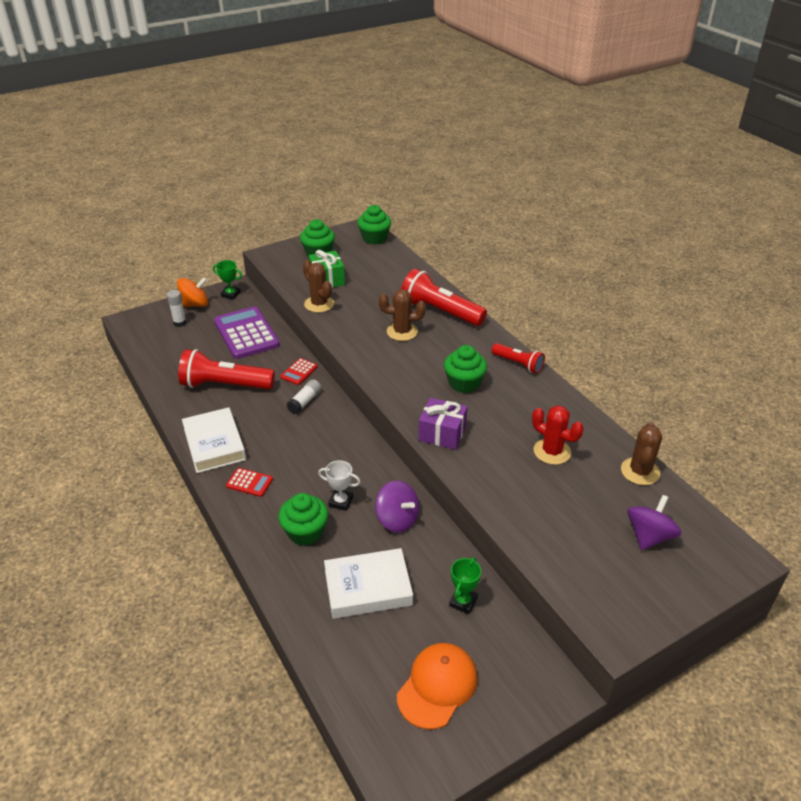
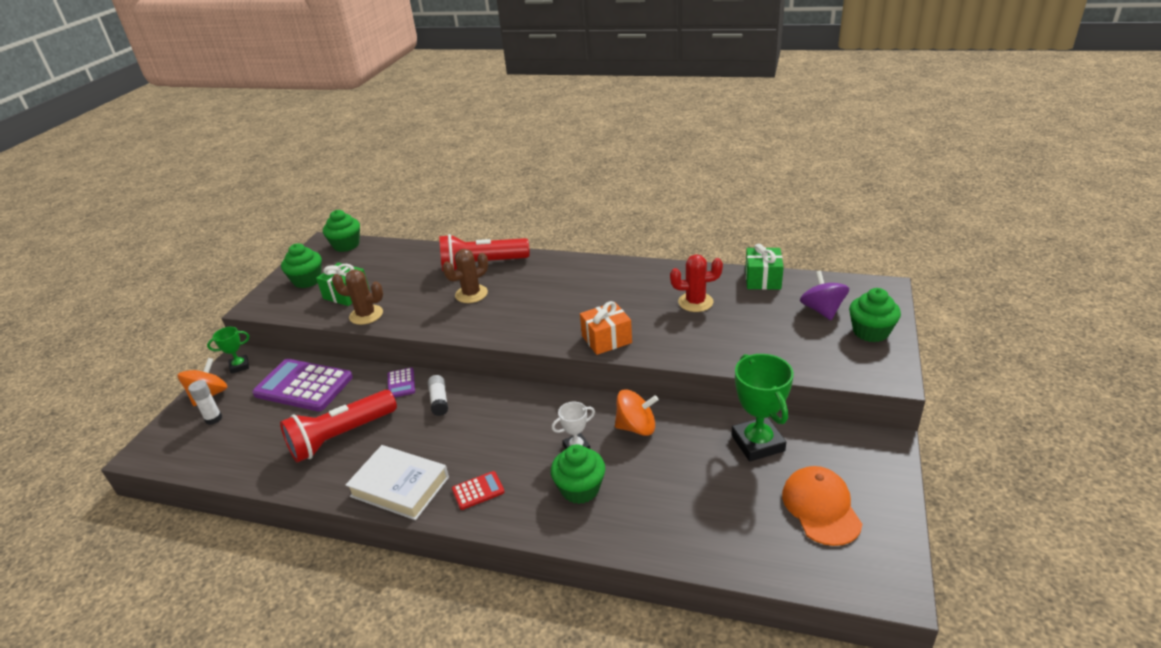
camera: 40 degrees left, 5 degrees down
(299, 372) = (401, 383): red calculator -> purple calculator
(368, 588) = (684, 487): white book -> none
(397, 519) = (636, 427): purple spinning top -> orange spinning top
(442, 433) = (606, 339): purple gift -> orange gift
(463, 602) = (757, 443): green trophy -> green trophy, size x1.86
(464, 383) = (572, 299): green cupcake -> green cupcake (870, 332)
(518, 364) = (592, 265): red flashlight -> none
(640, 471) = (762, 279): brown cactus -> green gift

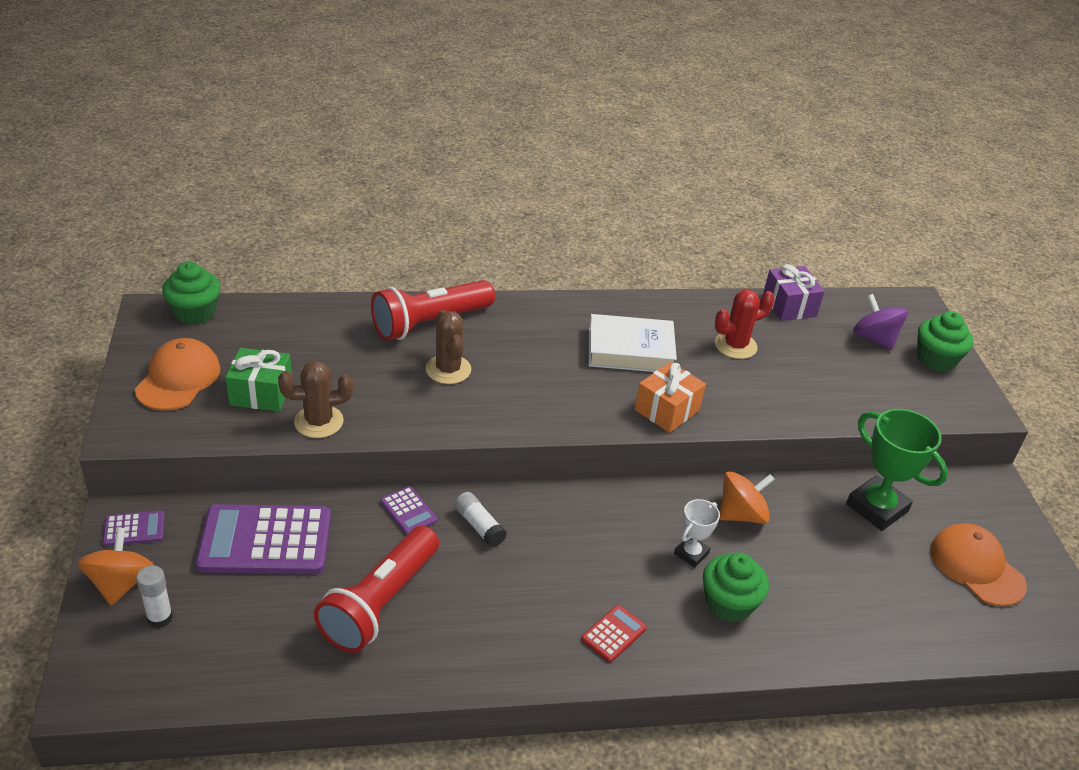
camera: 30 degrees left, 5 degrees up
(239, 366) = (134, 529): green trophy -> purple calculator
(307, 280) = (178, 378): green cupcake -> orange cap
(400, 487) = (512, 652): white book -> white book (630, 350)
(471, 294) = (448, 369): brown cactus -> brown cactus turned 45 degrees counterclockwise
(762, 279) = (789, 306): green gift -> purple gift

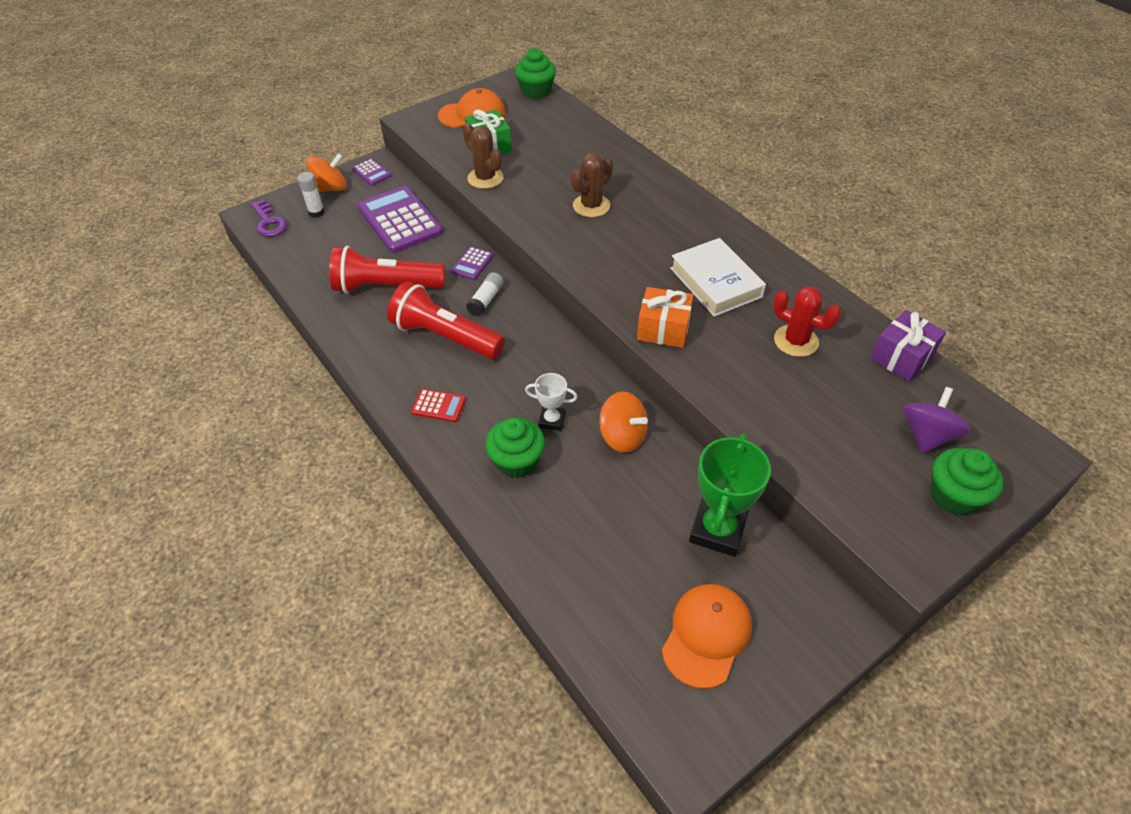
camera: 65 degrees right, 10 degrees up
(125, 679) = (269, 222): none -> purple key
(430, 323) = (631, 177): red flashlight -> red flashlight (445, 337)

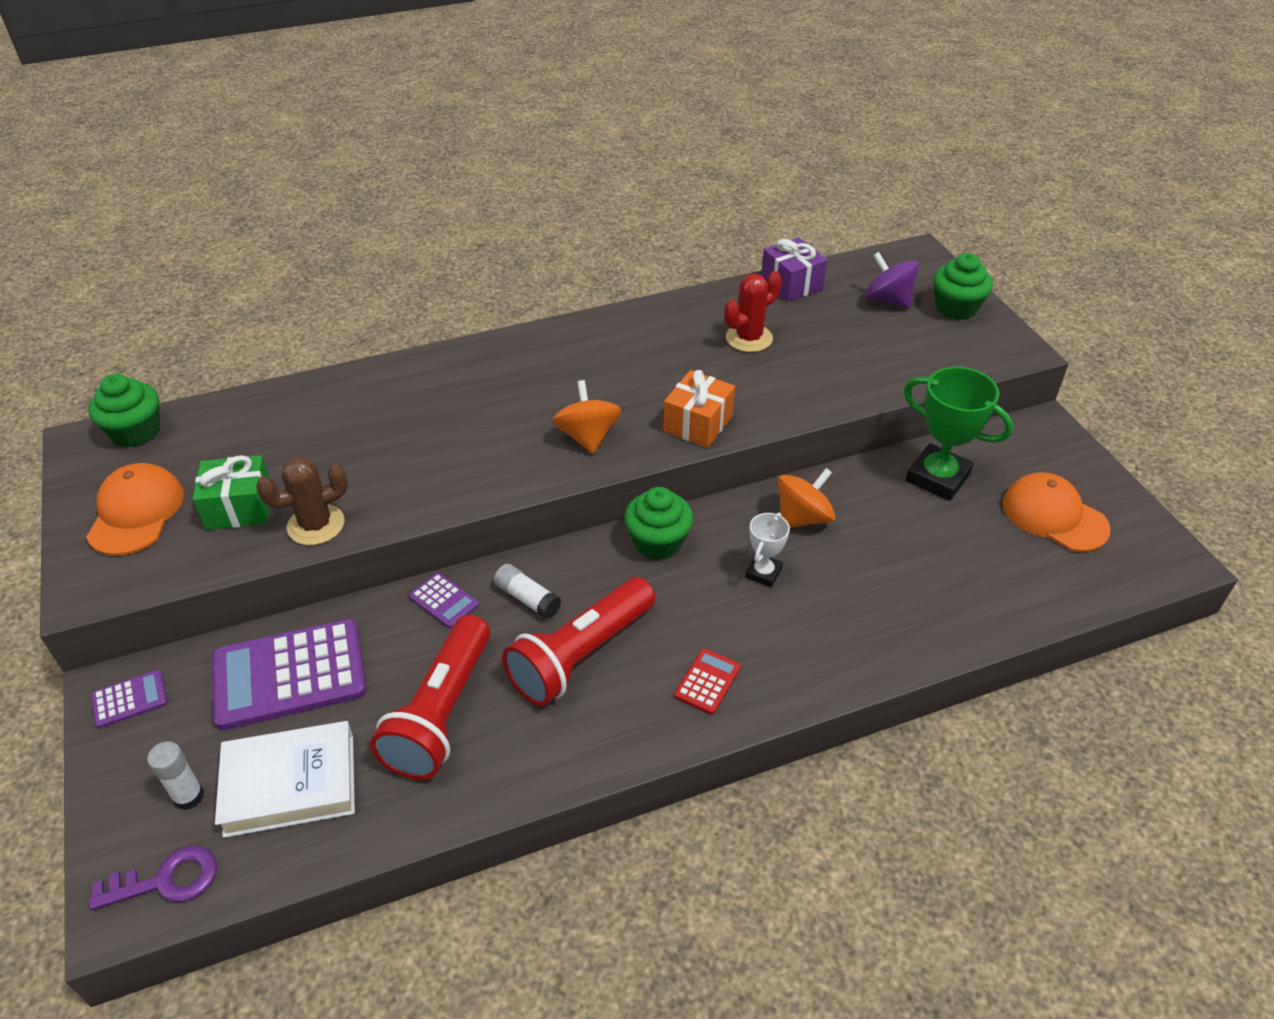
camera: 75 degrees left, 5 degrees down
(330, 188) = (131, 767): orange spinning top -> orange spinning top (587, 437)
(517, 461) = (818, 617): green cupcake -> green cupcake (658, 542)
(591, 206) = (447, 432): brown cactus -> none
(715, 282) = (640, 367): white book -> white book (290, 784)

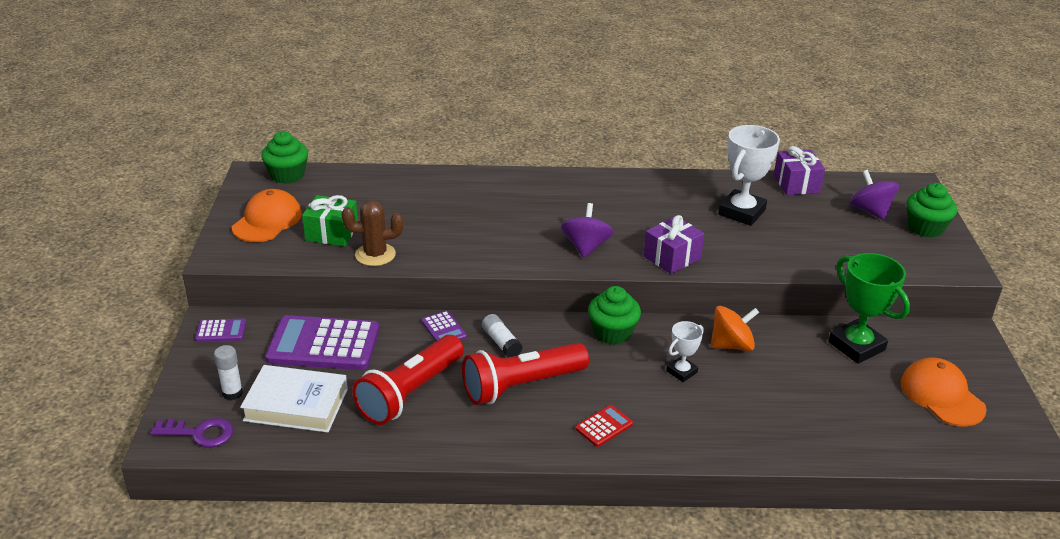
camera: 20 degrees right, 10 degrees down
(587, 437) = (586, 247): orange spinning top -> purple spinning top
(698, 424) = (672, 257): orange gift -> purple gift
(749, 338) = (741, 212): red cactus -> white trophy

